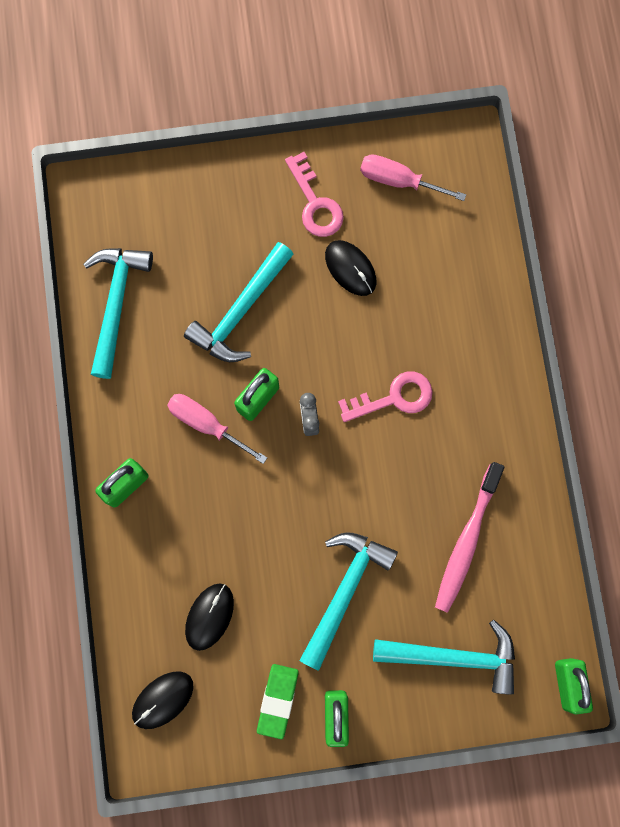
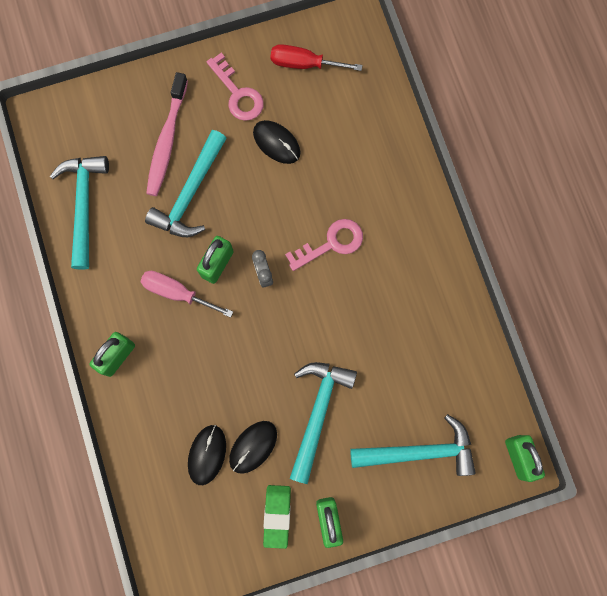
camera: 10 degrees left, 0 degrees up
(163, 700) = (179, 533): black mouse -> black mouse (253, 447)
(398, 180) = (304, 64): pink screwdriver -> red screwdriver
(466, 541) = (413, 352): pink toothbrush -> pink toothbrush (167, 140)

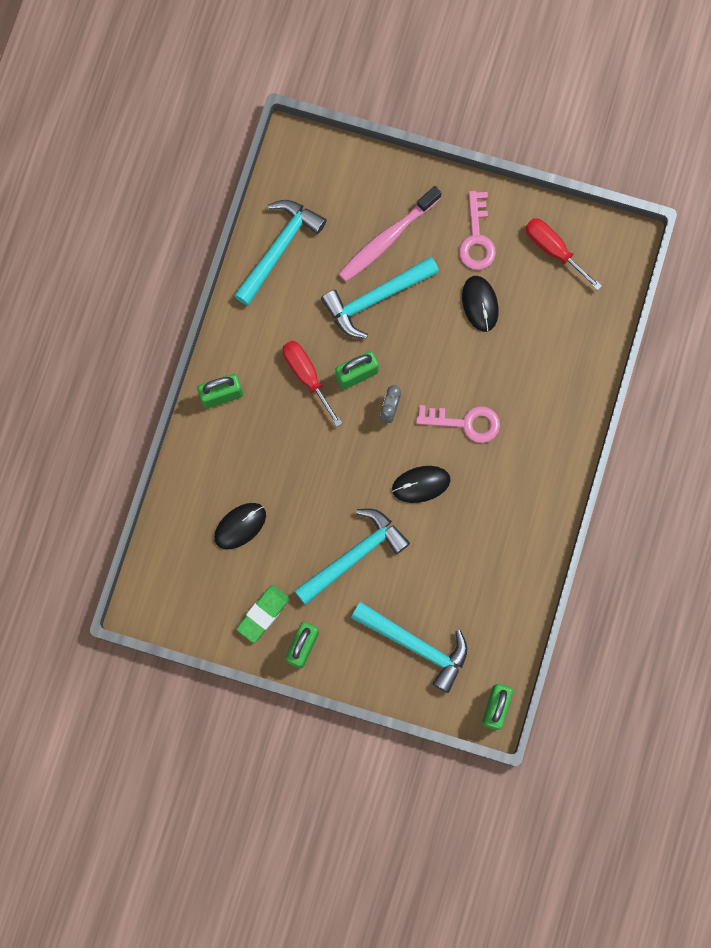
camera: 35 degrees right, 0 degrees up
(177, 292) = (306, 376): pink screwdriver -> red screwdriver
(253, 447) = (282, 546): black mouse -> black mouse (421, 484)

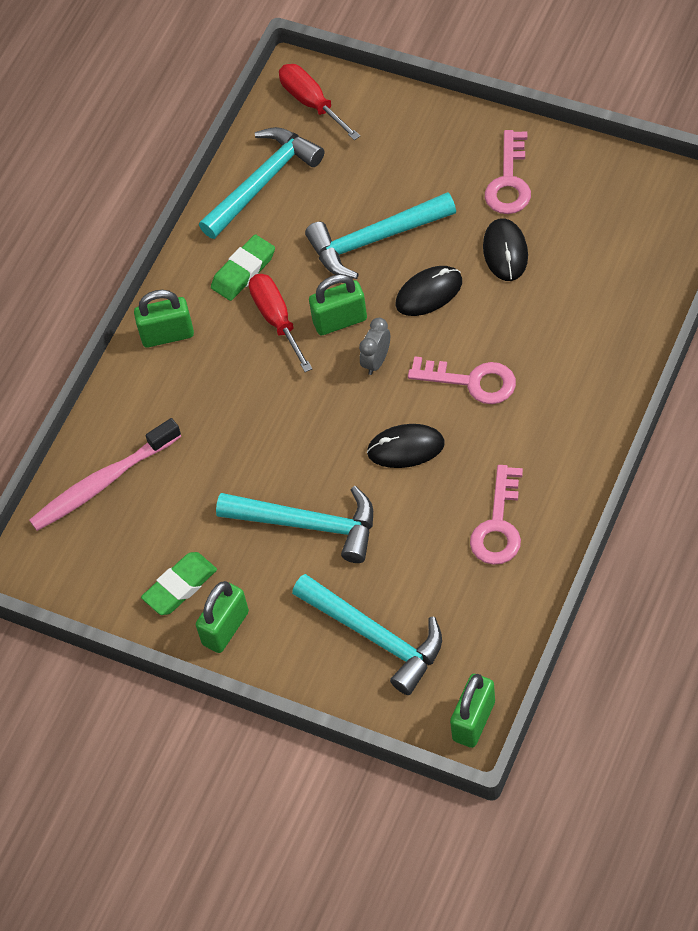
camera: 15 degrees right, 20 degrees down
(240, 526) = (167, 482): black mouse -> black mouse (429, 293)
(274, 333) = (243, 271): none -> green eraser
(354, 555) = (309, 524): turquoise hammer -> turquoise hammer turned 45 degrees clockwise
(387, 238) = (397, 177): pink toothbrush -> pink toothbrush (103, 482)
(498, 545) = (498, 525): none -> pink key
(553, 250) = (605, 197): red screwdriver -> red screwdriver (312, 102)

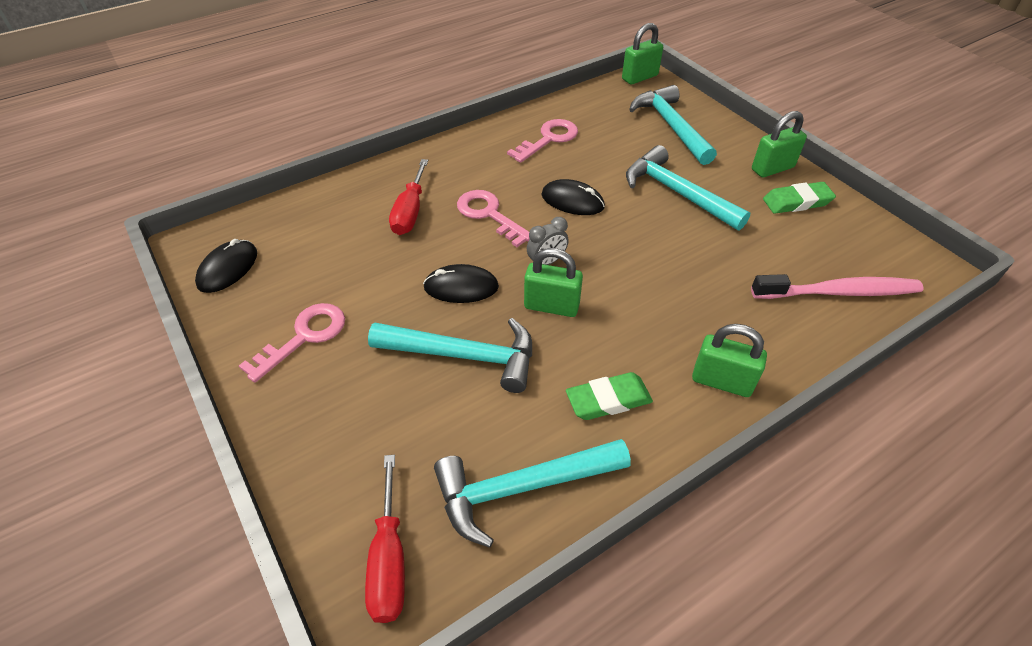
camera: 155 degrees left, 10 degrees down
(277, 319) = (606, 337): red screwdriver -> red screwdriver (410, 212)
(505, 251) = (372, 283): black mouse -> black mouse (228, 269)

